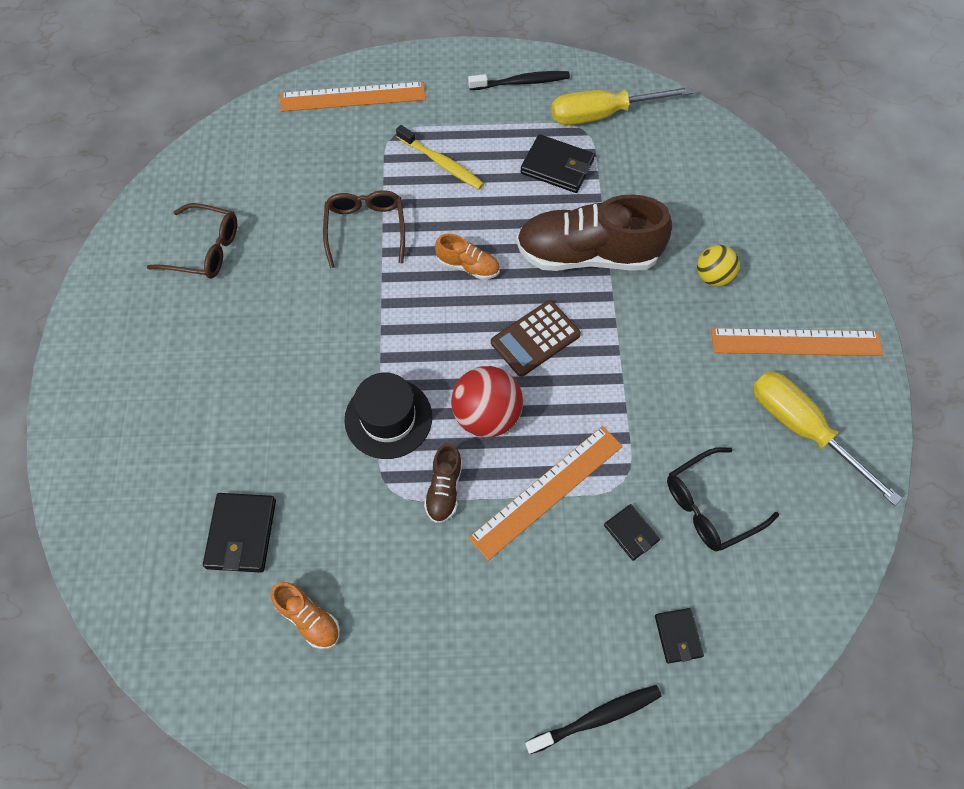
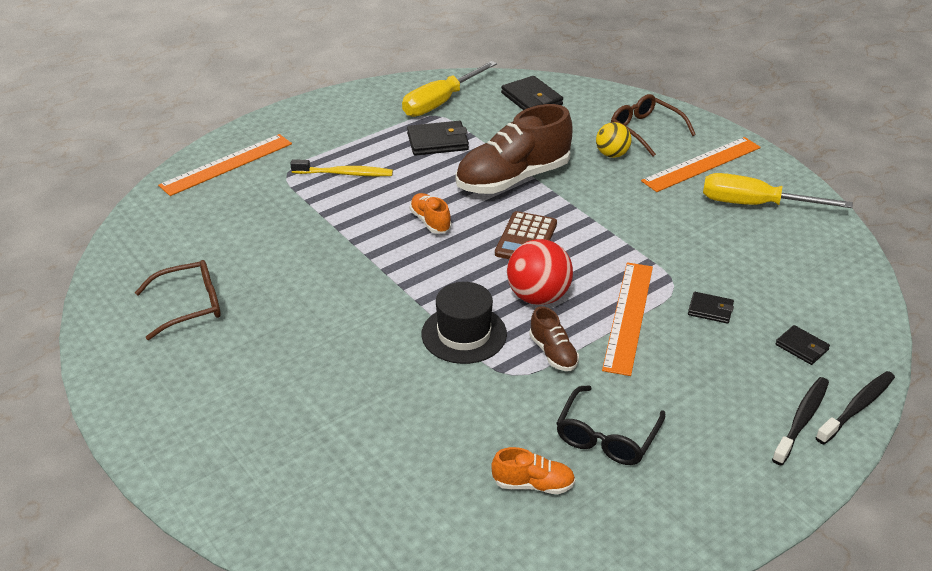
camera: 35 degrees left, 25 degrees down
(241, 534) = (418, 464): black wallet -> black wallet (531, 99)
(365, 229) = (323, 235): brown glasses -> brown glasses (646, 131)
(468, 266) = (430, 221): orange shoe -> orange shoe turned 105 degrees counterclockwise
(521, 82) = (359, 107): black toothbrush -> black toothbrush (857, 407)
(710, 505) = (744, 269): black glasses -> black glasses (607, 436)

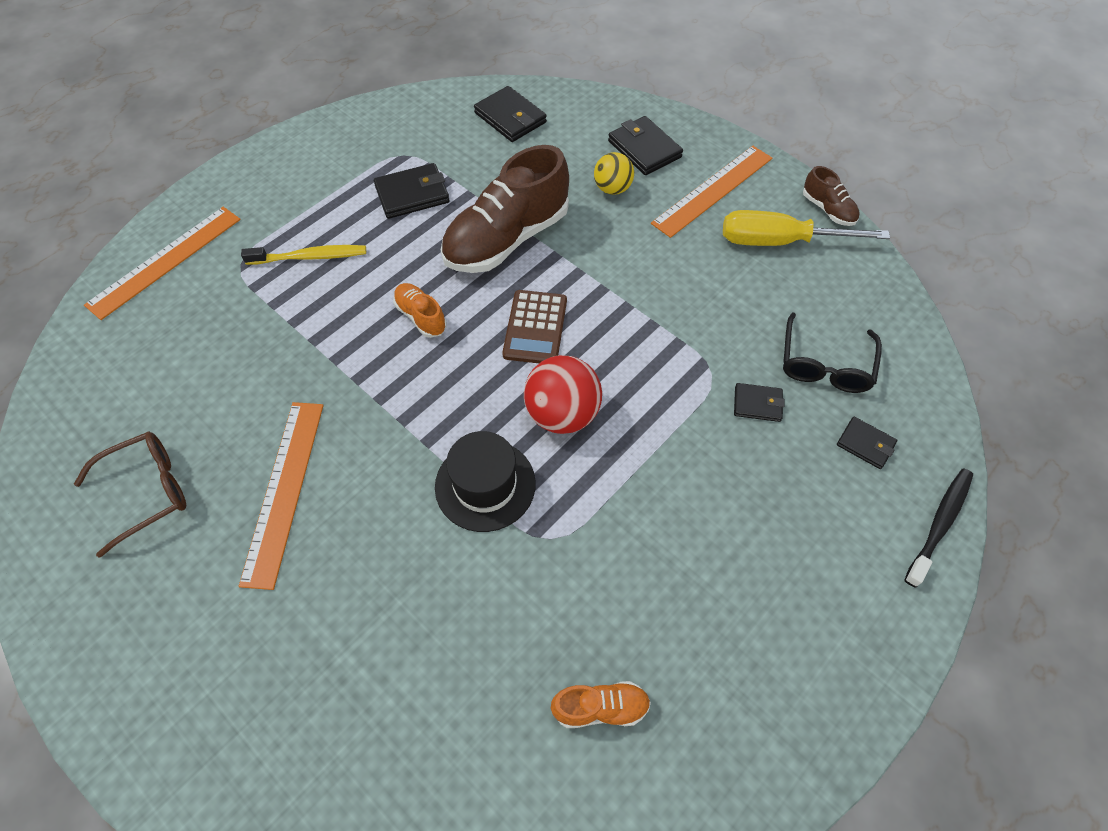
camera: 10 degrees left, 20 degrees up
(440, 102) = (407, 135): yellow screwdriver -> none
(553, 353) = (592, 497): brown shoe -> brown shoe (827, 209)
(607, 436) = (673, 616): black glasses -> black glasses (825, 364)
(628, 316) = (668, 428): orange ruler -> orange ruler (284, 490)
(646, 131) = (644, 149): brown glasses -> black wallet
(801, 420) = (883, 553): black toothbrush -> none

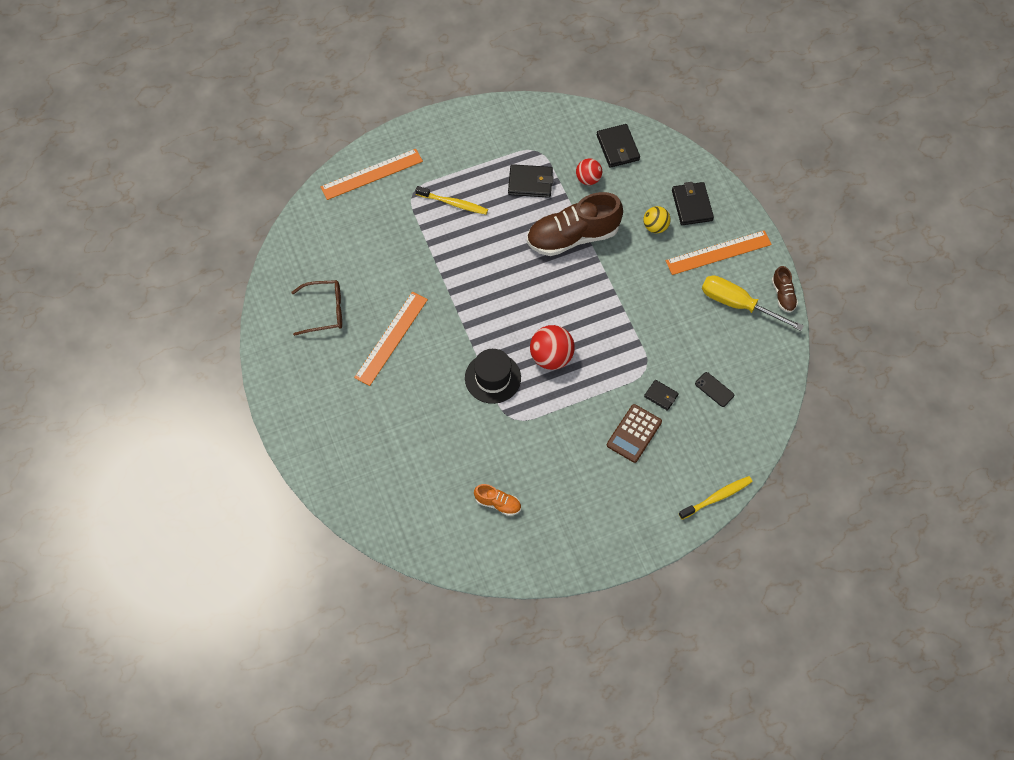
camera: 25 degrees right, 5 degrees up
(421, 317) = (500, 268): orange shoe -> none
(490, 164) = (588, 179): none -> red ball
(535, 328) = (561, 301): brown calculator -> brown calculator (634, 433)
(825, 364) = (714, 389): black glasses -> black phone
(865, 444) = (706, 442): black wallet -> none
(939, 524) = (717, 497): black toothbrush -> yellow toothbrush

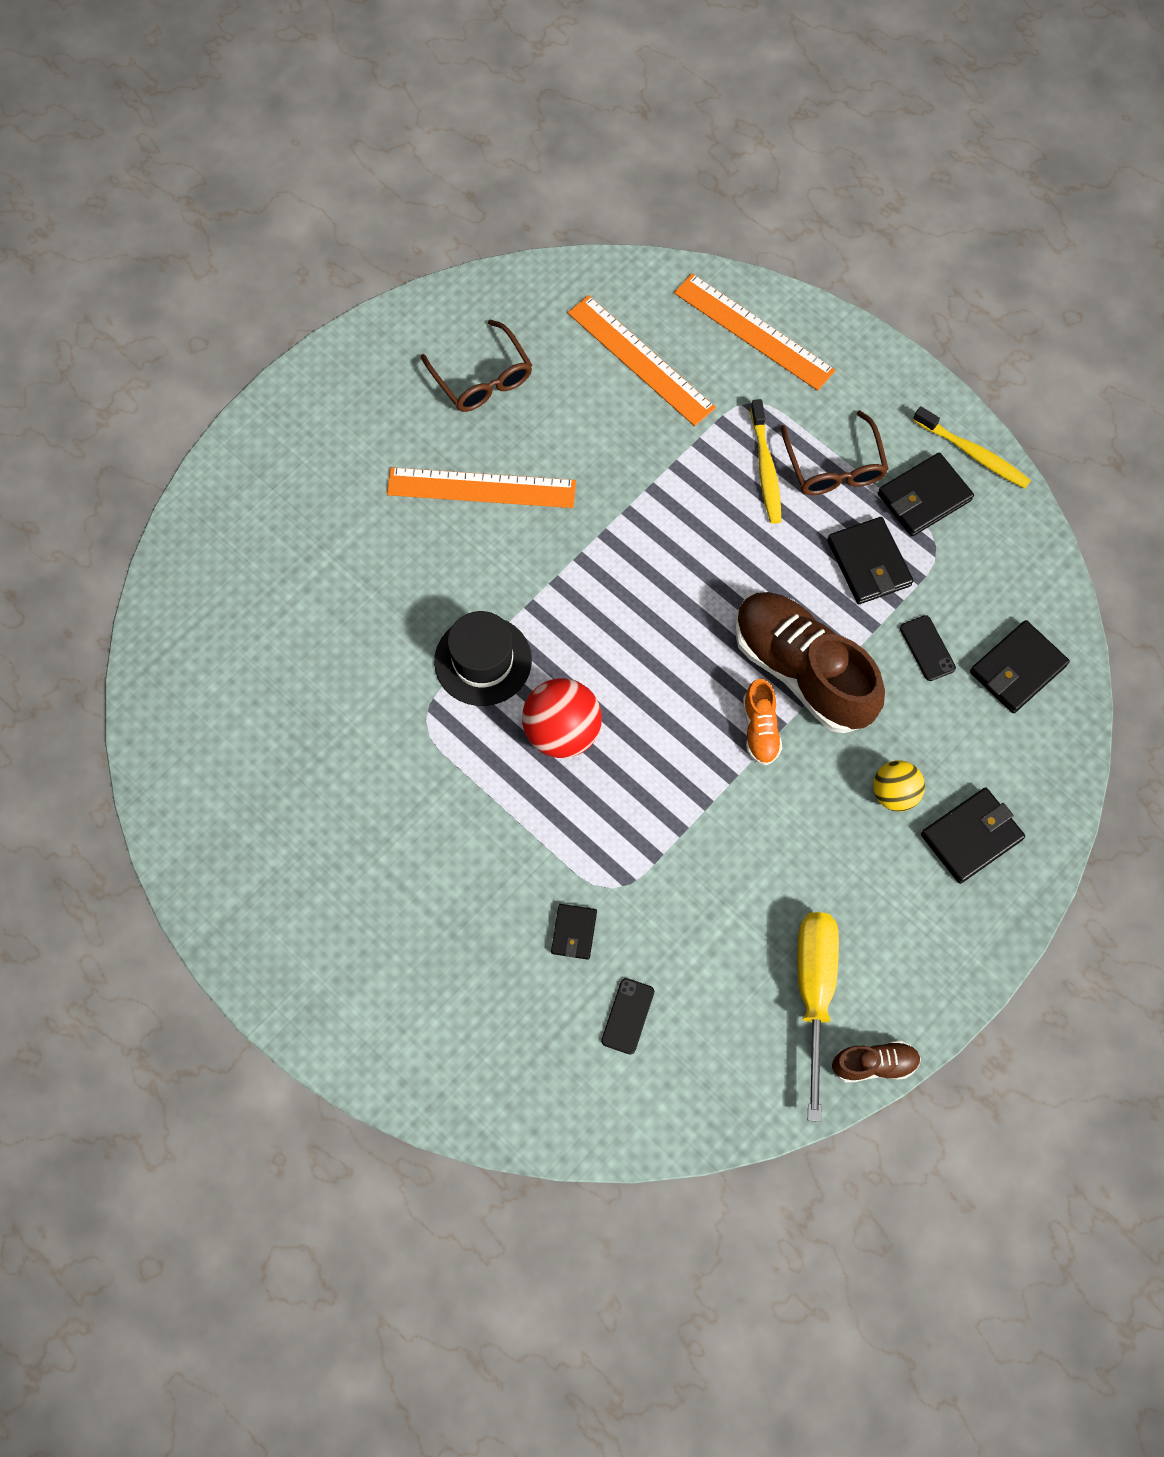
camera: 65 degrees right, 5 degrees up
(469, 173) = (834, 465): none -> brown glasses
(498, 503) = (272, 760): orange shoe -> orange shoe (760, 729)
(507, 143) = (924, 497): none -> black wallet
(588, 179) = (927, 648): red ball -> black phone
(634, 433) = (484, 917): brown calculator -> none
(717, 497) = (428, 1098): yellow toothbrush -> yellow toothbrush (973, 453)
(718, 252) = (900, 918): orange ruler -> orange ruler (641, 360)
(783, 295) = (874, 1064): brown shoe -> brown shoe turned 150 degrees counterclockwise

